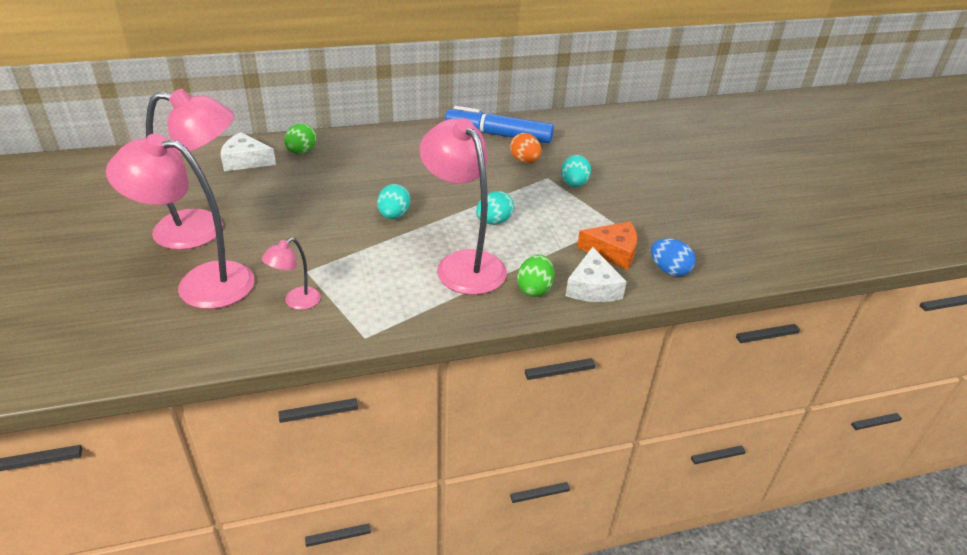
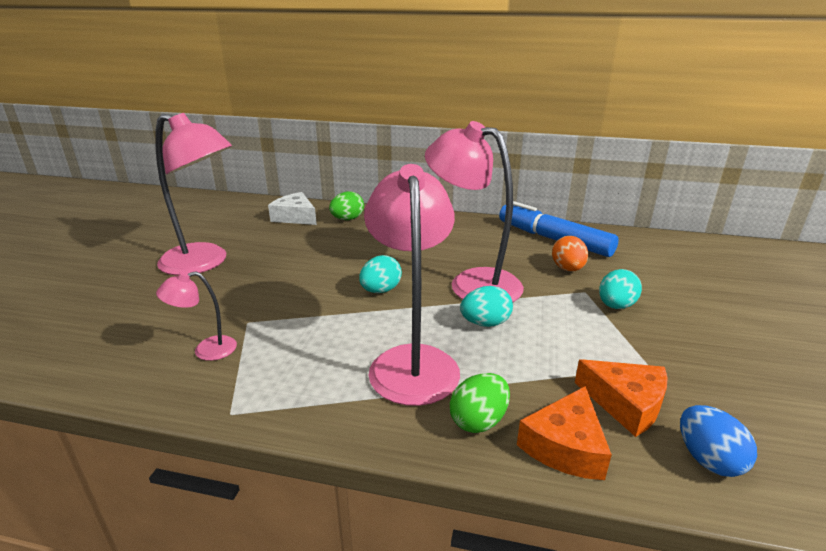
camera: 30 degrees right, 10 degrees down
(201, 283) = (150, 307): pink lamp -> pink lamp (472, 283)
(592, 287) = (565, 446): white cheese -> orange cheese

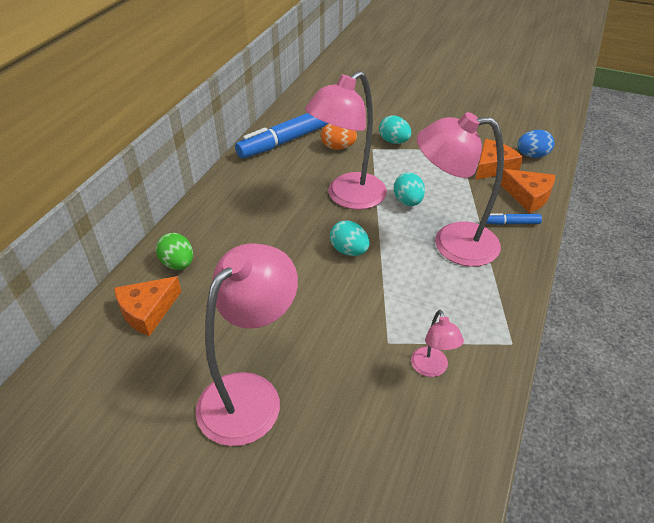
camera: 80 degrees left, 15 degrees up
(295, 217) = (147, 311): white cheese -> orange cheese
(478, 421) = (511, 223): green egg -> blue marker

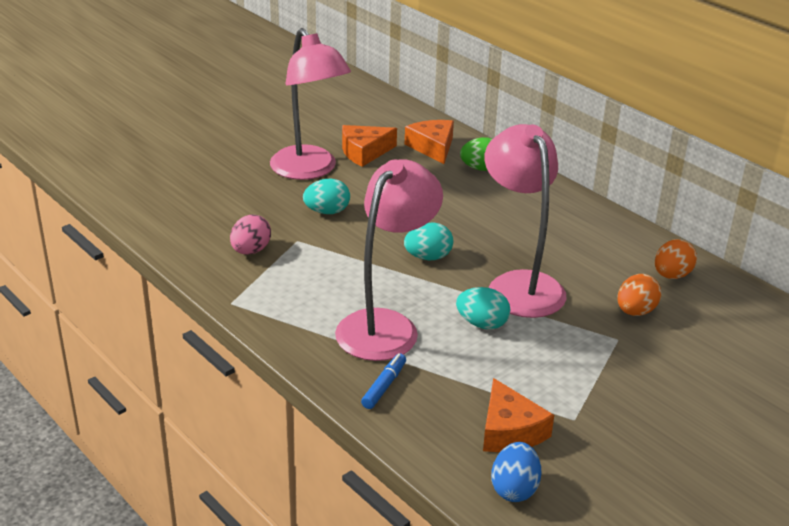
camera: 115 degrees right, 10 degrees down
(285, 141) = (671, 275): blue marker -> orange egg
(394, 141) = (627, 364): turquoise egg -> turquoise egg (327, 212)
(431, 369) = (250, 251): pink lamp -> pink egg
(528, 196) = (423, 430): orange cheese -> orange cheese (364, 152)

